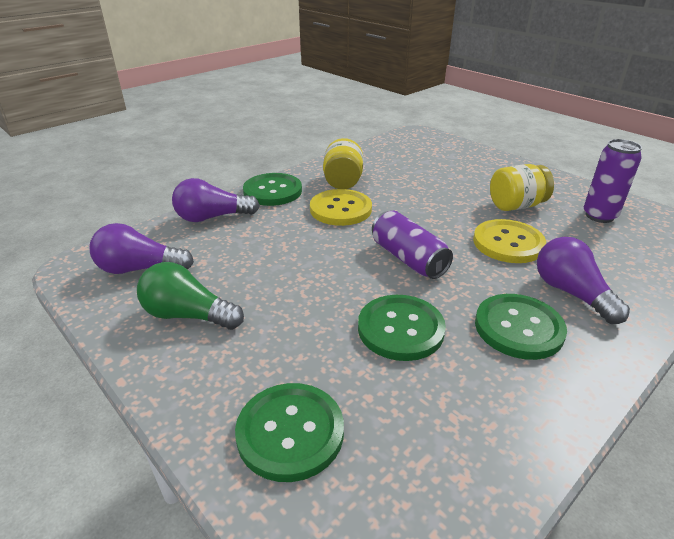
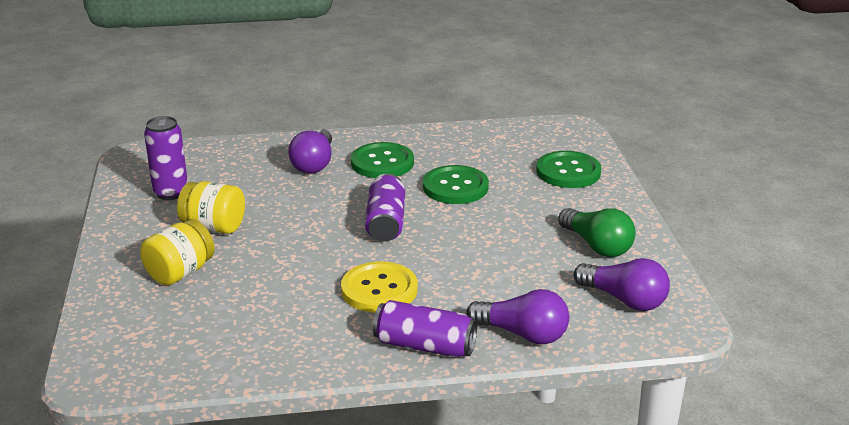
camera: 145 degrees left, 5 degrees down
(272, 191) = (424, 346): green button -> purple can
(343, 182) = (328, 326): yellow jar -> yellow jar (180, 273)
(508, 243) = (289, 203): yellow button -> none

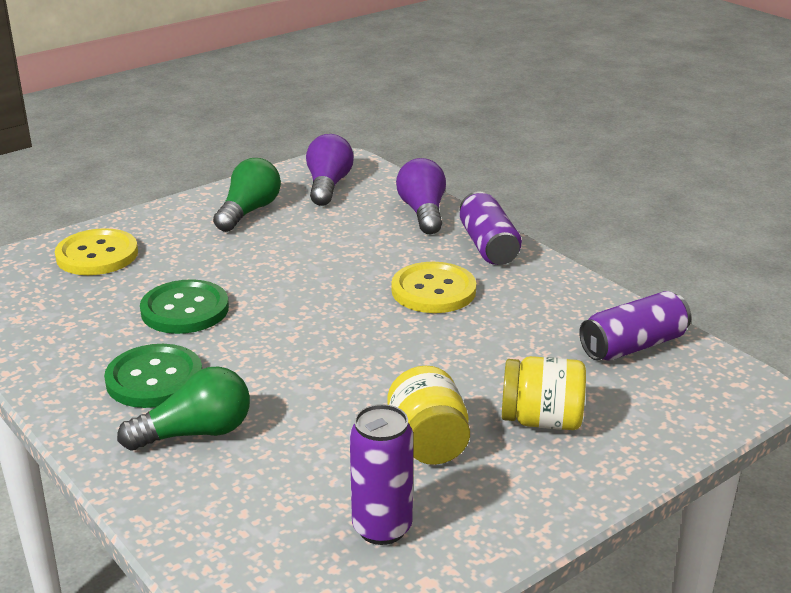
camera: 120 degrees left, 0 degrees up
(314, 164) = (195, 433): purple light bulb -> green light bulb
(386, 222) = (304, 327): purple can -> purple can (633, 345)
(568, 172) = (97, 255): green button -> yellow button

